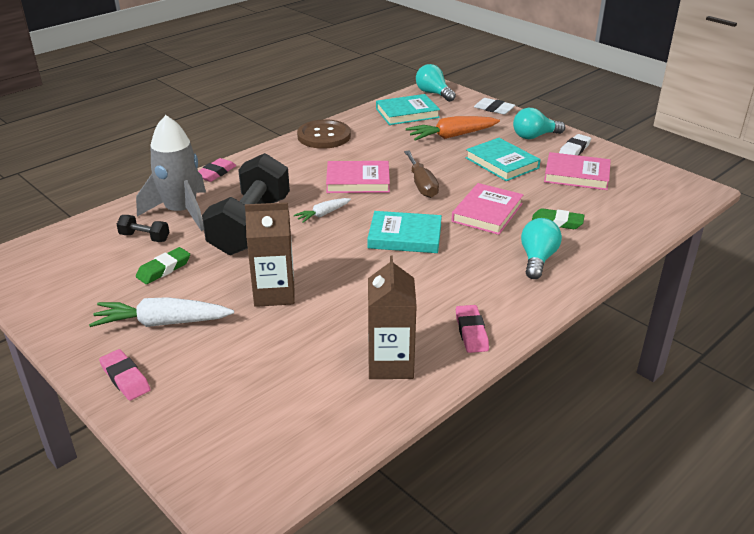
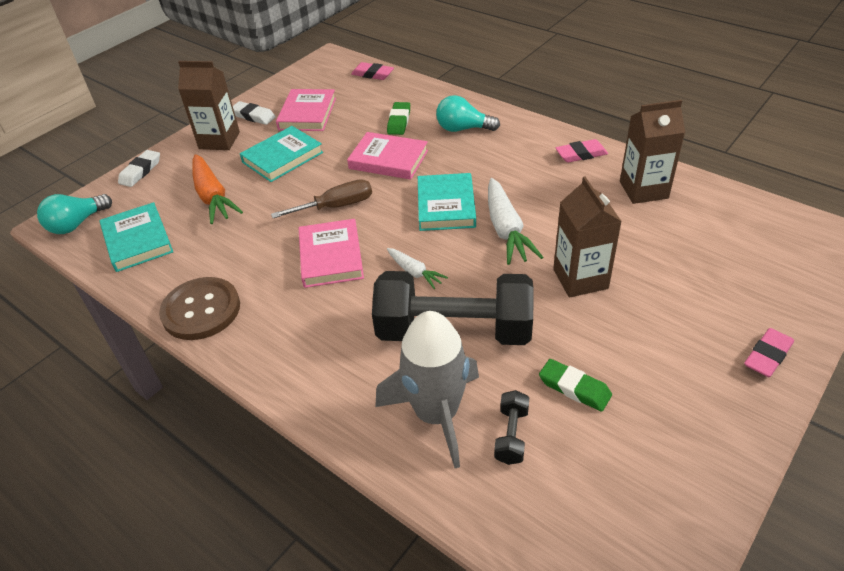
camera: 95 degrees left, 10 degrees up
(162, 323) = (671, 355): white carrot -> white carrot (506, 230)
(215, 173) = (318, 407): pink eraser -> pink eraser (372, 74)
(534, 136) = (219, 140): turquoise light bulb -> brown carton

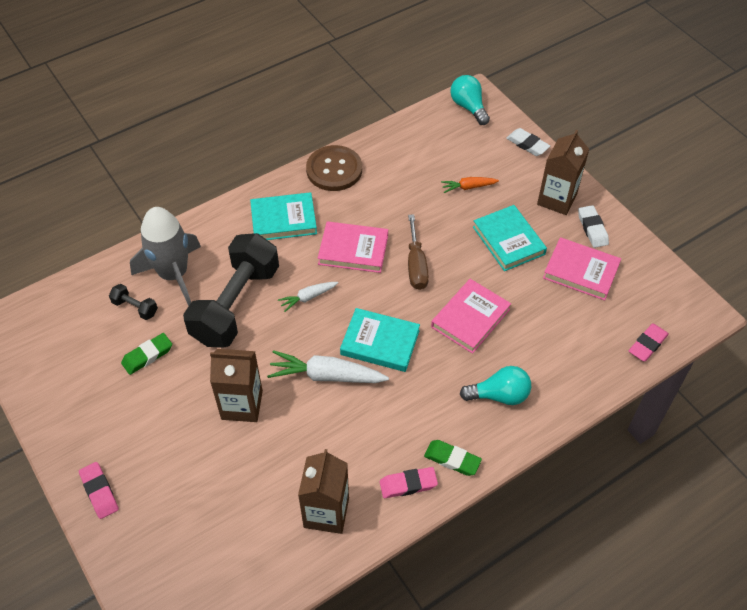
camera: 105 degrees right, 10 degrees up
(137, 240) = (431, 140): turquoise book -> turquoise book (283, 219)
(212, 197) = (468, 187): orange carrot -> orange carrot, size x0.56
(253, 116) = (592, 229): white eraser -> white eraser turned 60 degrees counterclockwise
(399, 121) = (536, 343): green eraser -> green eraser (452, 459)
(463, 129) = (499, 395): turquoise light bulb -> turquoise light bulb turned 60 degrees clockwise
(581, 154) = (408, 484): pink eraser -> pink eraser turned 75 degrees clockwise

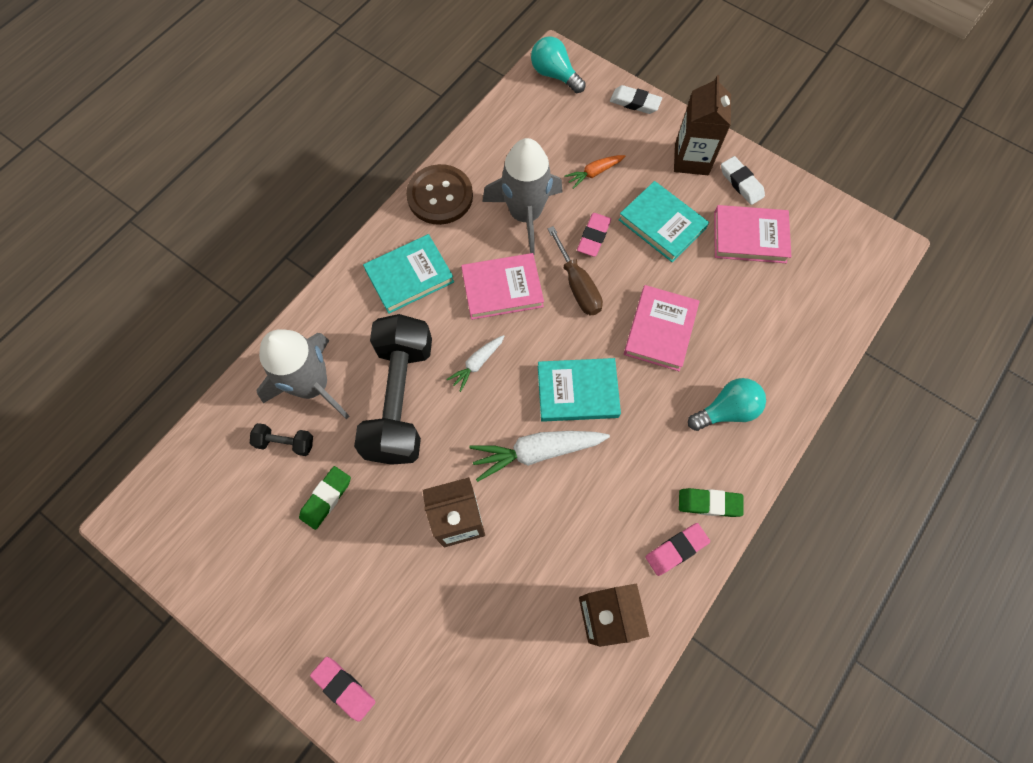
camera: 20 degrees left, 15 degrees up
(397, 202) = (525, 215): none -> grey rocket
(647, 344) = (848, 300): pink eraser -> pink eraser (593, 237)

